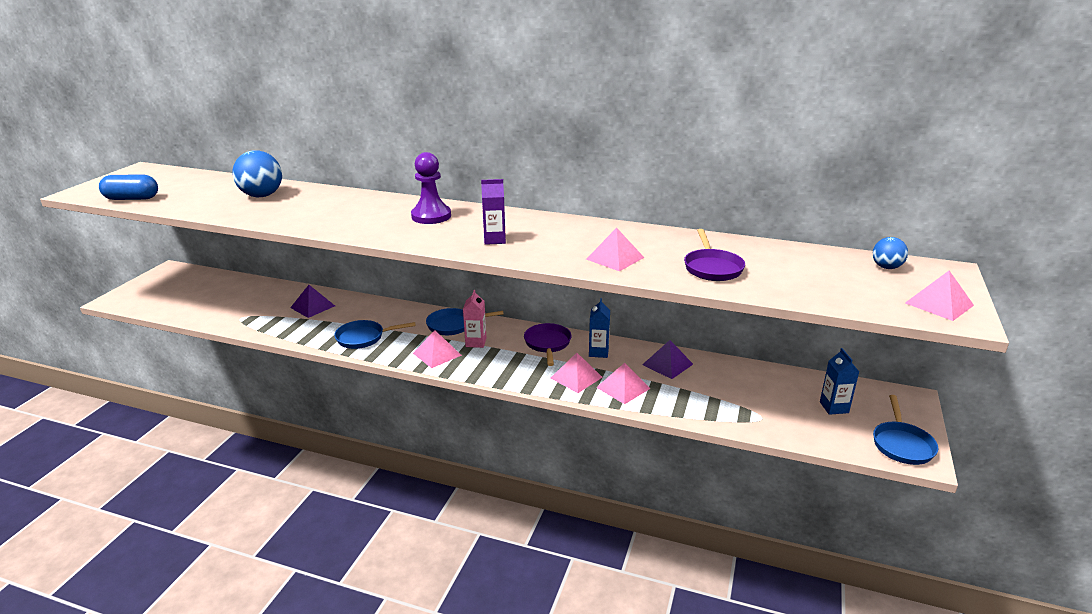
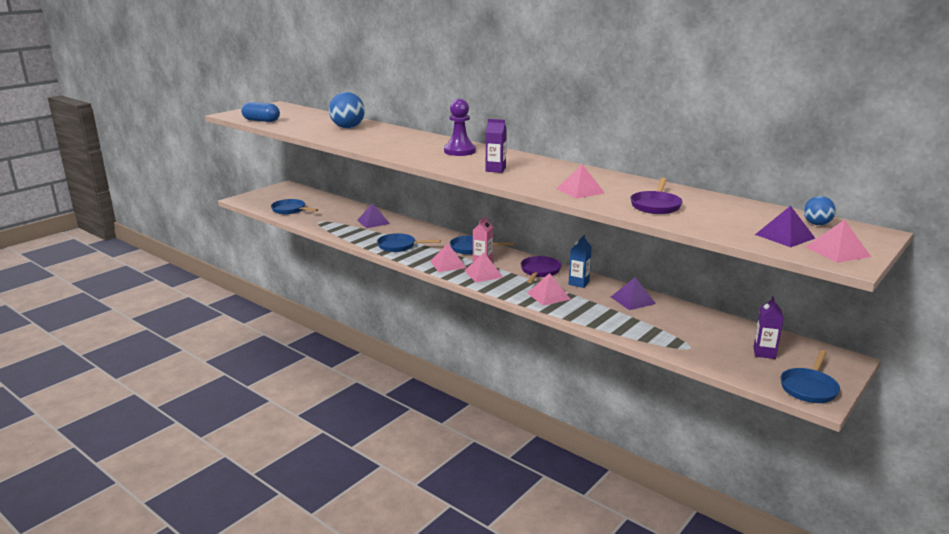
camera: 20 degrees right, 5 degrees down
(193, 306) = (290, 210): none -> blue pan
(623, 388) = (583, 308): pink pyramid -> pink pyramid (483, 274)
(834, 407) = (764, 353): blue carton -> purple carton
(873, 291) = (785, 236): none -> purple pyramid

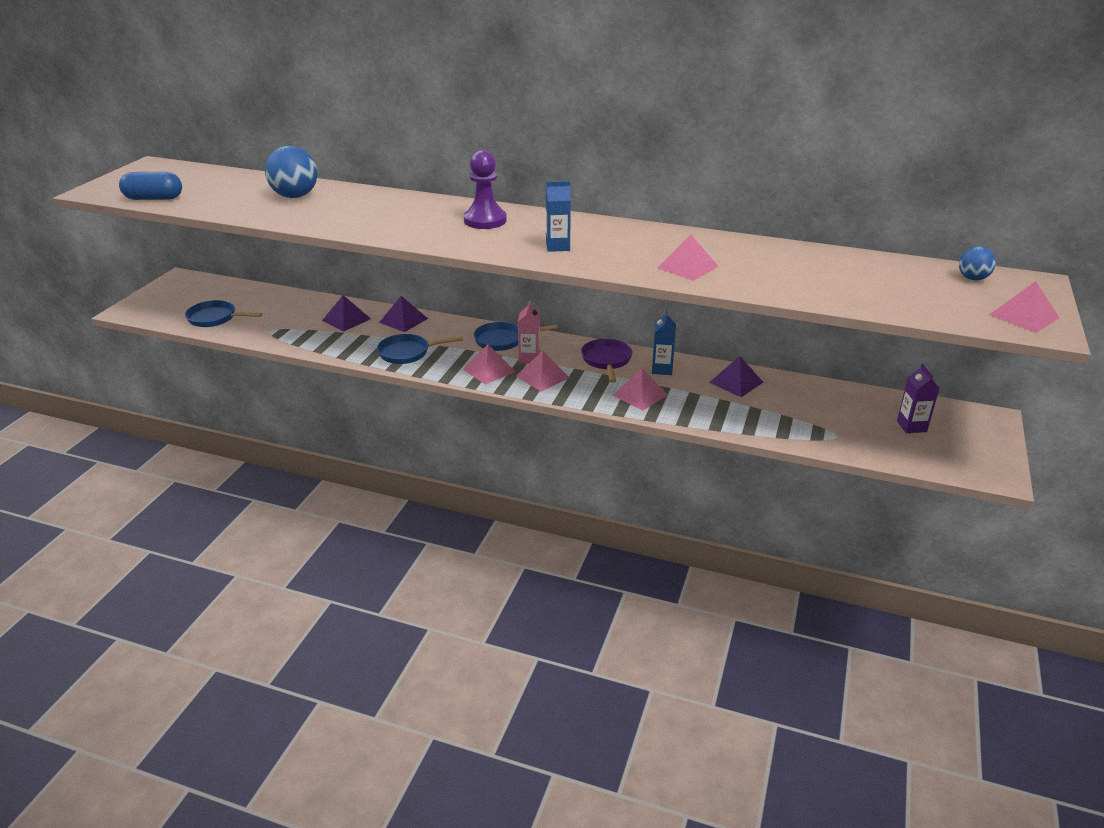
camera: 20 degrees left, 10 degrees up
(495, 170) = (557, 246): purple carton -> blue carton
(656, 205) = (790, 278): purple pan -> none
(785, 236) = (957, 302): purple pyramid -> purple pyramid (403, 320)
(809, 388) = (980, 462): blue pan -> none

